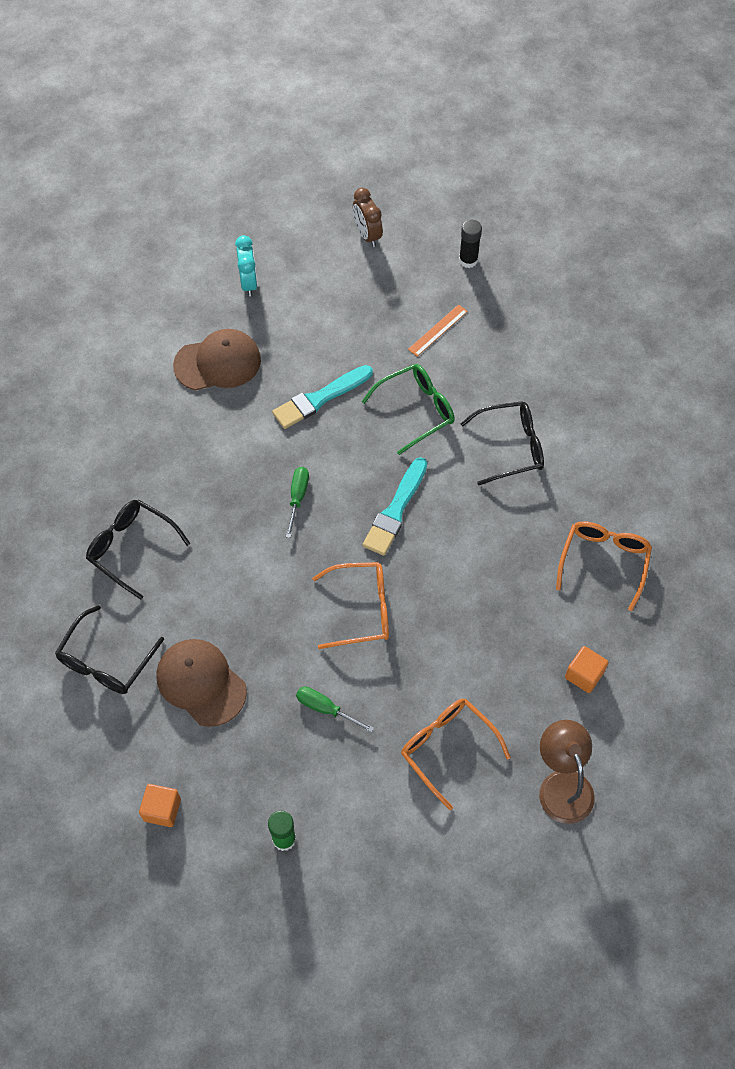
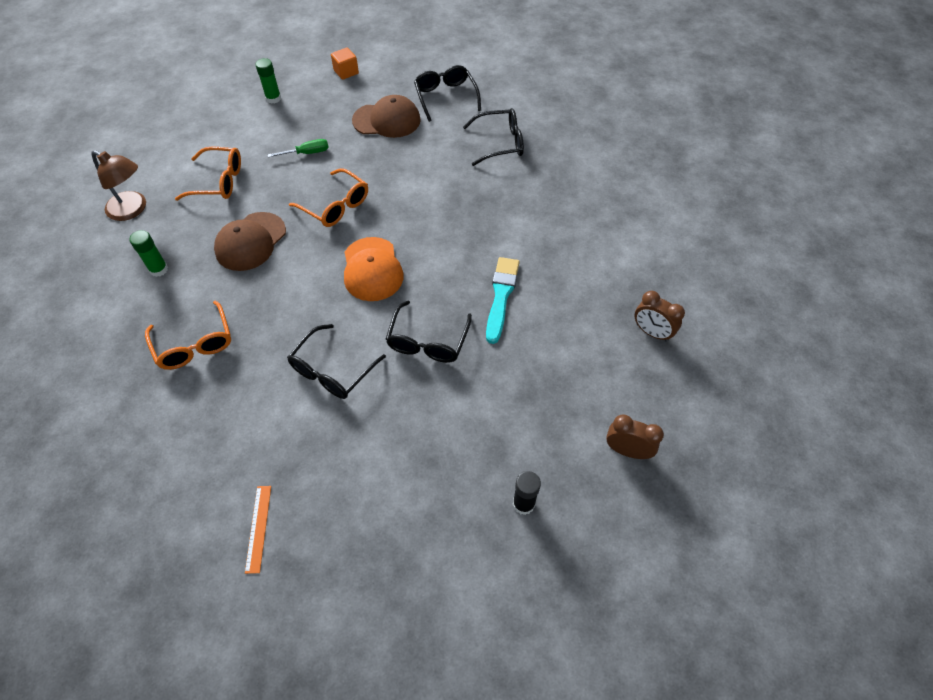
camera: 135 degrees right, 5 degrees down
(218, 363) = (593, 265): brown cap -> brown cap (250, 242)
(249, 283) = (651, 332): turquoise clock -> brown clock
(297, 497) = (442, 231): green screwdriver -> none
(361, 609) = (336, 206): orange glasses -> orange glasses turned 90 degrees counterclockwise
(395, 510) = (372, 269): turquoise brush -> orange cap
(416, 410) = (427, 341): green glasses -> black glasses
(438, 330) = (478, 415): orange ruler -> orange ruler (258, 528)
(584, 675) = (159, 269): orange cube -> green glue stick

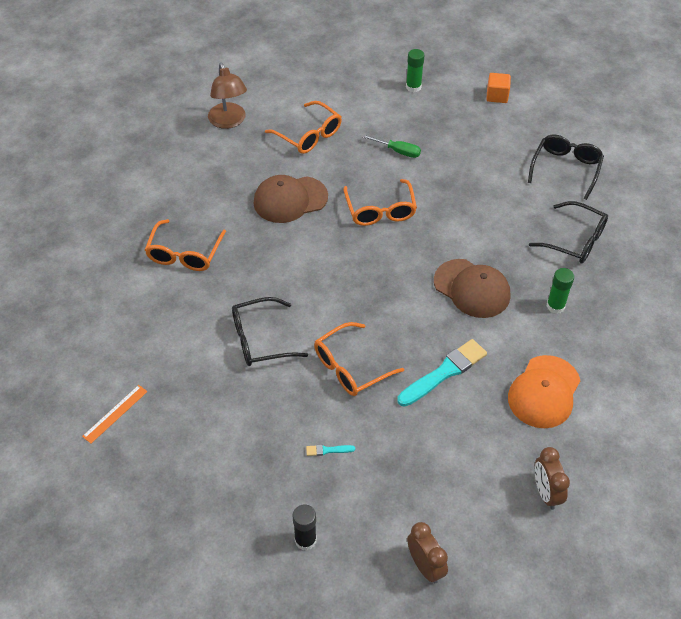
camera: 40 degrees right, 5 degrees down
(159, 269) = (208, 180): green glue stick -> green glue stick (555, 306)
(372, 269) = (361, 281): orange cap -> orange cap (544, 392)
(387, 120) = (491, 160): brown cap -> brown cap (472, 288)
(427, 341) = (350, 367): black glasses -> orange glasses
(472, 419) = (328, 450): none -> turquoise brush

